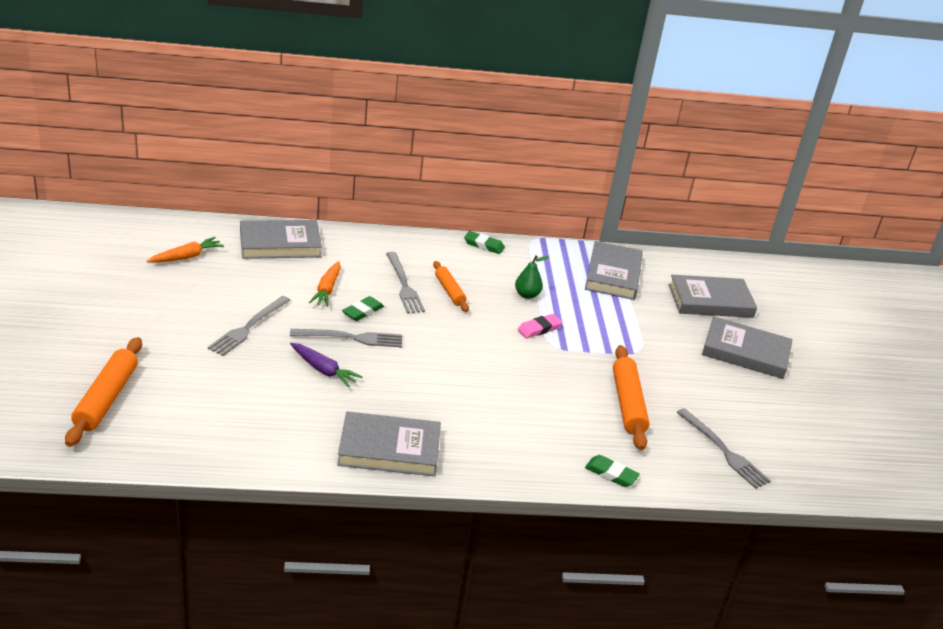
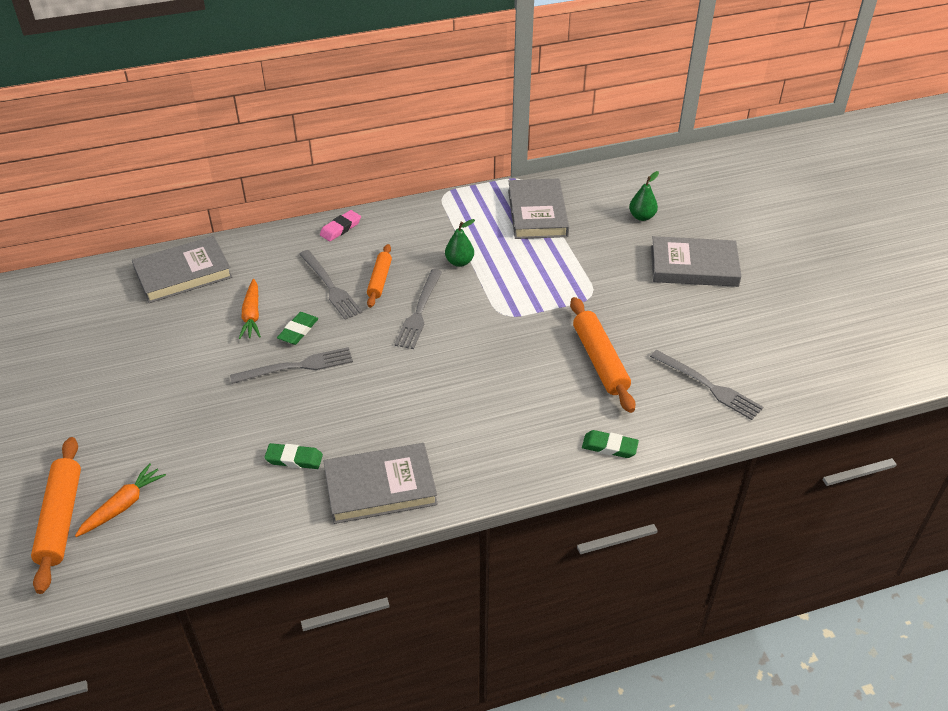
camera: 10 degrees left, 10 degrees up
(186, 257) = (87, 318): orange carrot -> orange carrot (123, 506)
(248, 327) = (184, 385): grey fork -> grey fork (419, 311)
(323, 370) = (281, 414): purple carrot -> none
(449, 291) = (379, 280): orange rolling pin -> orange rolling pin turned 45 degrees clockwise
(484, 245) = (396, 215): green eraser -> green eraser (294, 459)
(539, 329) = (484, 299): pink eraser -> pink eraser (340, 228)
(710, 301) = (642, 217): grey book -> green pear

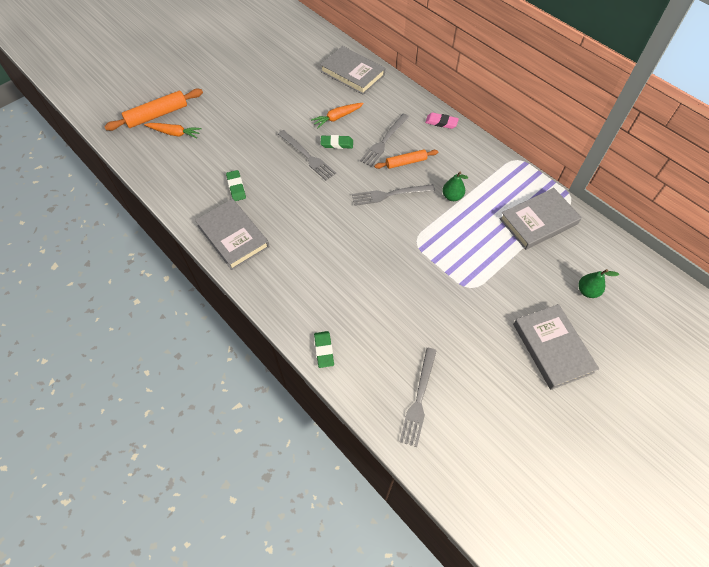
camera: 65 degrees right, 15 degrees up
(600, 361) = (404, 316): orange rolling pin -> none

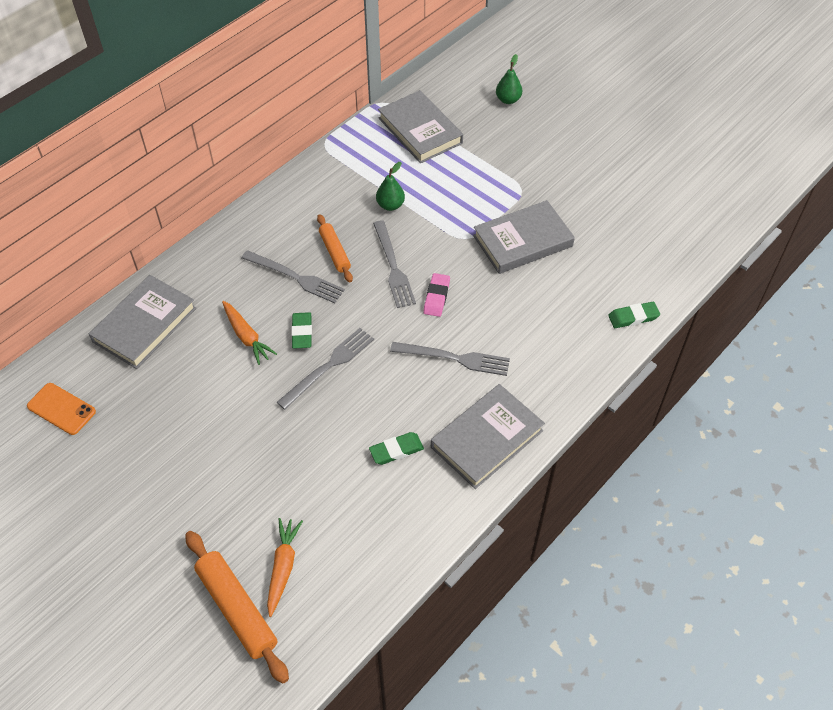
camera: 95 degrees left, 5 degrees down
(298, 45) = (61, 409): none -> orange phone
(419, 399) = (666, 231): grey fork -> grey fork (454, 358)
(441, 122) = (257, 216): pink eraser -> pink eraser (436, 297)
(552, 348) = (581, 130): grey book -> grey book (523, 241)

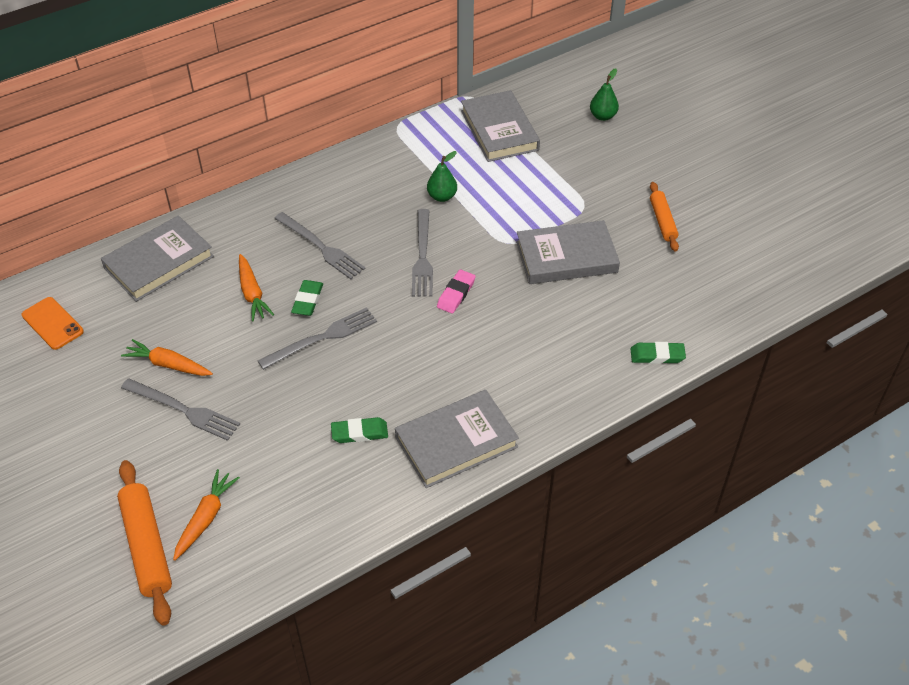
camera: 15 degrees right, 5 degrees down
(192, 425) = (168, 365): none -> orange carrot
(335, 252) = (369, 231): orange rolling pin -> orange rolling pin (662, 221)
(454, 358) = (452, 357): grey fork -> grey fork (183, 410)

